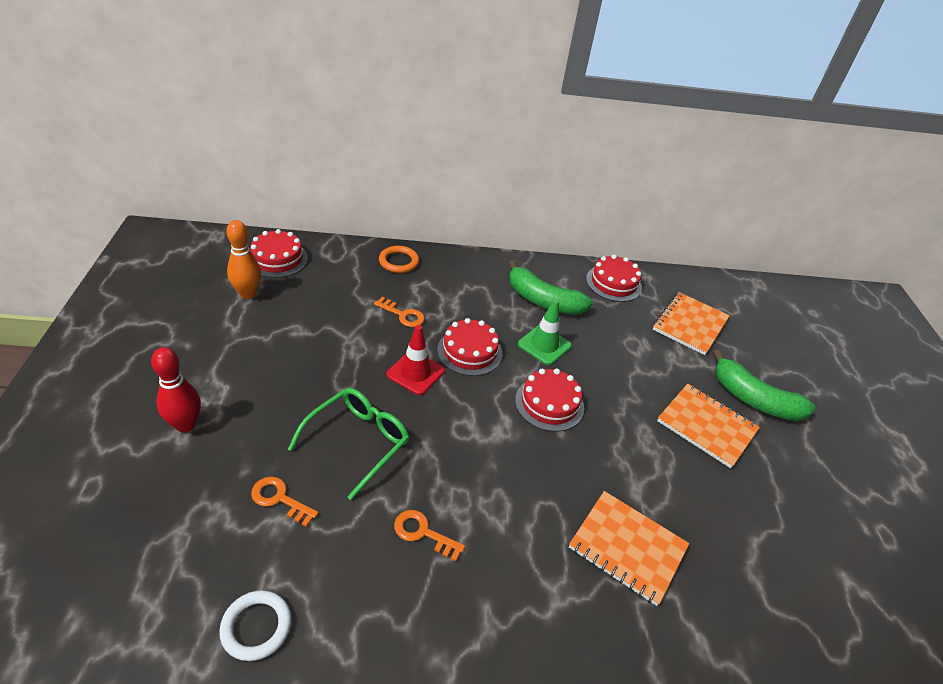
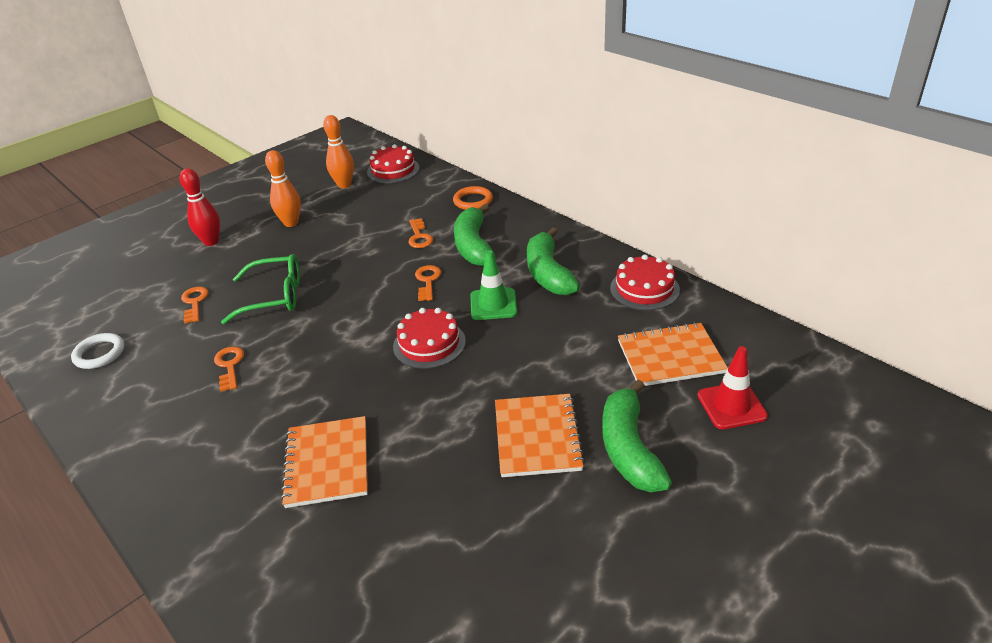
camera: 55 degrees right, 5 degrees down
(252, 359) = (291, 223): none -> orange bowling pin
(415, 373) = (369, 276): red traffic cone -> red traffic cone (731, 406)
(459, 303) = (473, 246): none -> green banana
(469, 351) = (427, 281): red cake -> orange key

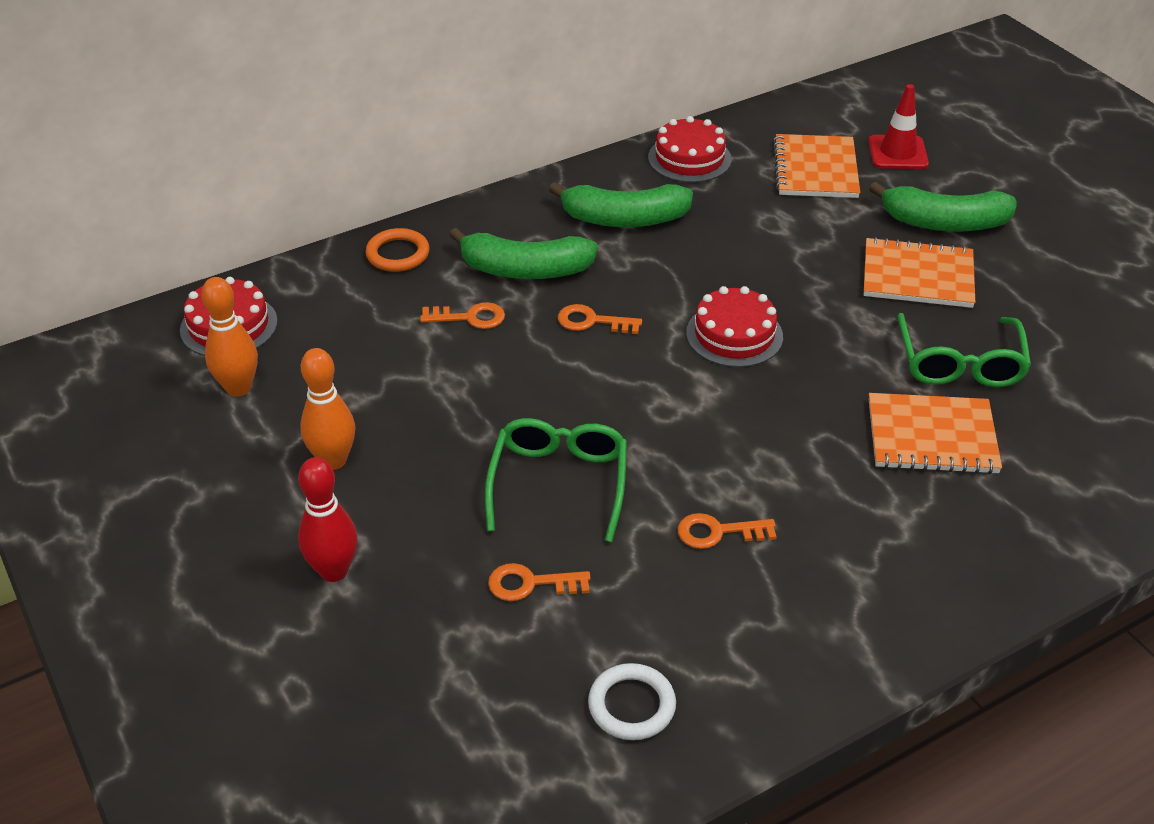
camera: 80 degrees left, 5 degrees up
(422, 474) = (959, 363): none -> green glasses
(493, 304) = (672, 272): green traffic cone -> none

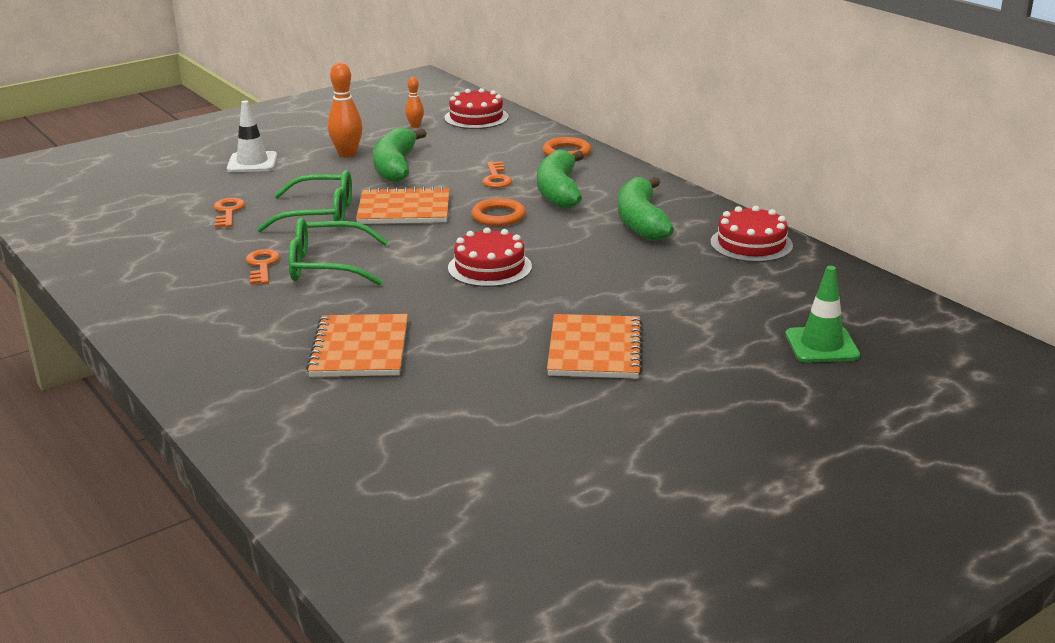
camera: 85 degrees right, 15 degrees down
(238, 388) = (415, 126): orange bowling pin -> orange bowling pin, size x0.57
(334, 571) = (252, 163): red bowling pin -> white traffic cone
(592, 321) = (498, 216): orange key -> orange ring
(631, 705) = (119, 244): white ring -> none
(815, 169) = (764, 301): orange notebook -> orange notebook (404, 209)
(897, 153) = (821, 345): red traffic cone -> green traffic cone
(944, 223) = (695, 367): green banana -> green banana (395, 167)
(959, 363) = (461, 366): green glasses -> green glasses (327, 266)

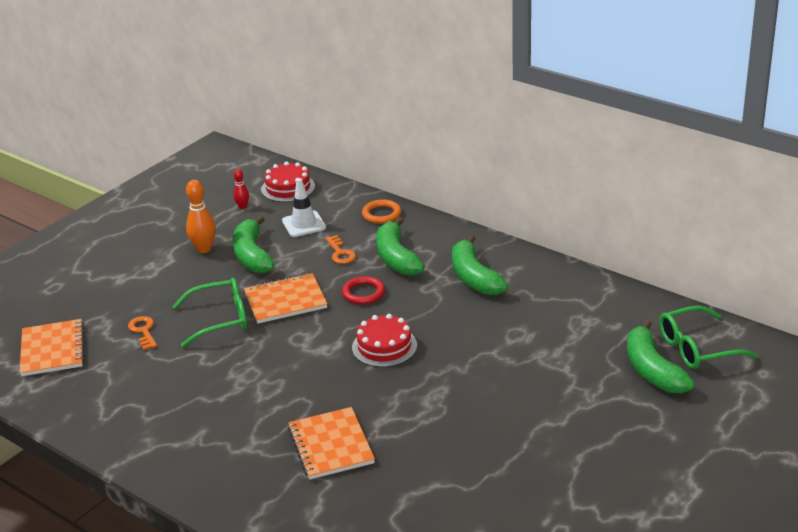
camera: 15 degrees left, 5 degrees up
(252, 163) = (129, 273): white traffic cone -> white traffic cone (304, 224)
(262, 265) = (207, 381): orange key -> none
(327, 266) = (258, 371): green glasses -> green glasses (697, 348)
(415, 126) = (242, 206): orange bowling pin -> red bowling pin
(498, 216) = (363, 293): orange ring -> red ring
(595, 350) = (500, 408): orange notebook -> orange notebook (53, 350)
(751, 244) = (564, 284): red cake -> none
(821, 345) = (652, 370): green traffic cone -> green banana

